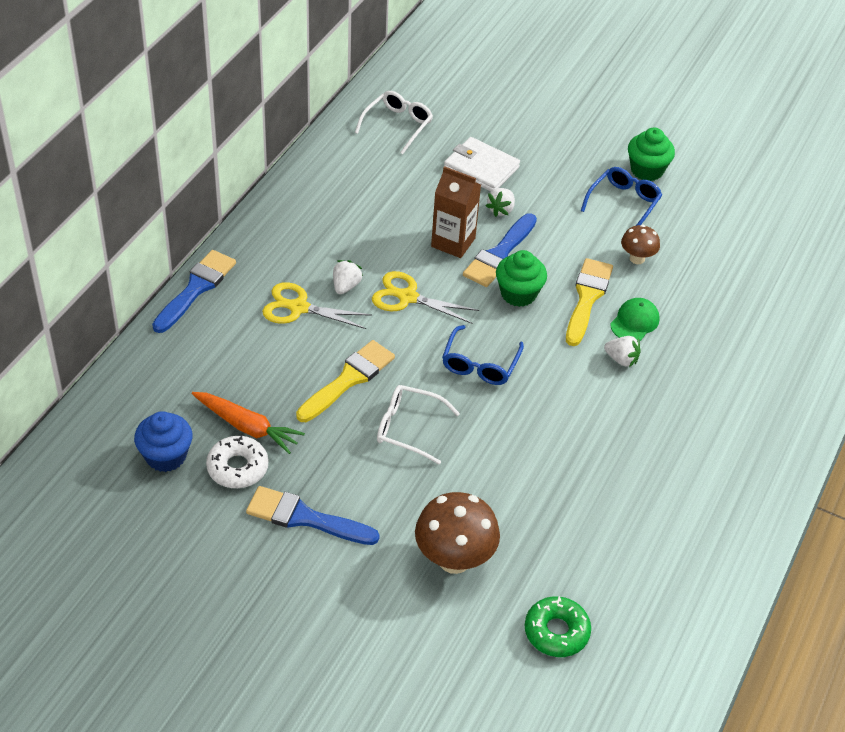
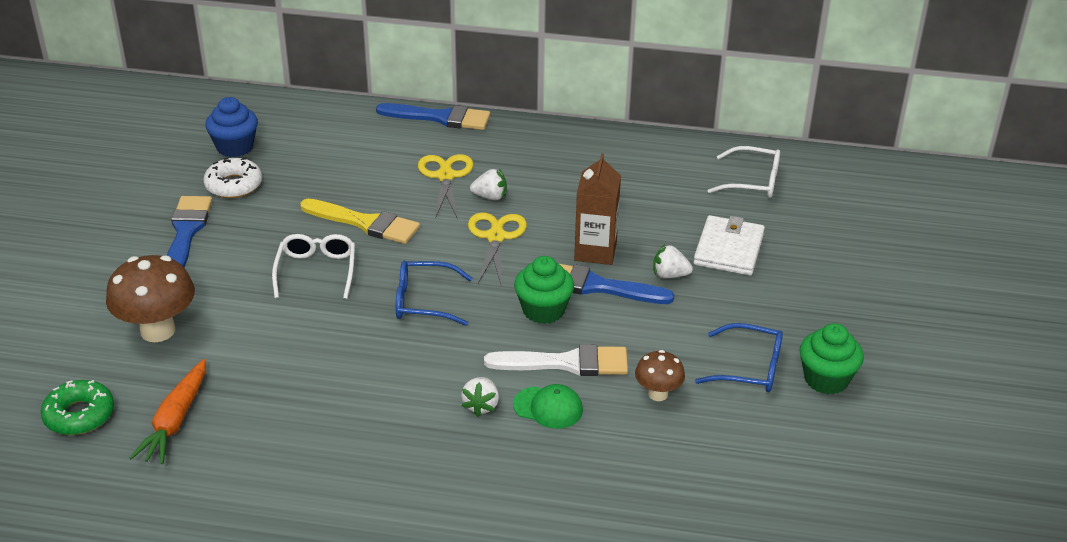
camera: 75 degrees right, 10 degrees down
(247, 427) = (283, 180): orange carrot -> orange carrot (175, 421)
(587, 298) = (566, 363): yellow brush -> white brush

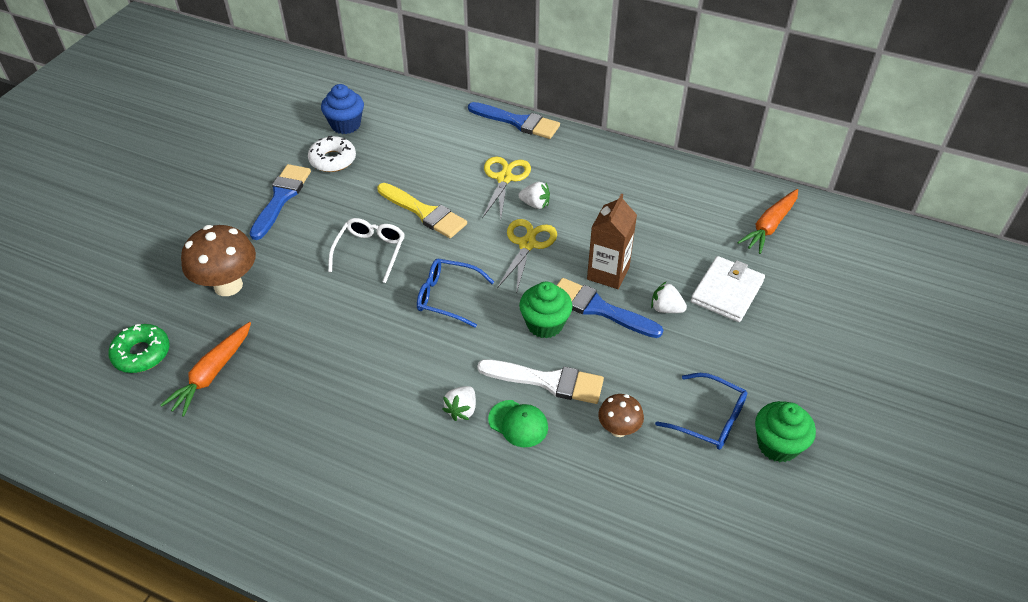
camera: 15 degrees right, 10 degrees up
(753, 182) = (769, 226): white glasses -> orange carrot

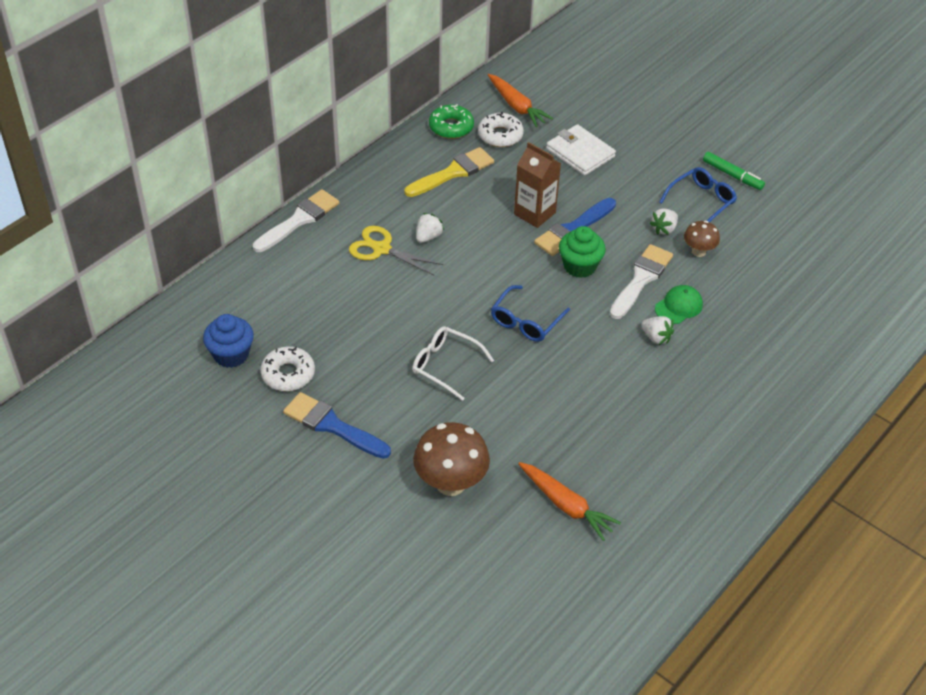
camera: 75 degrees left, 0 degrees up
(142, 353) = (522, 561): green donut -> green donut (451, 127)
(424, 213) = (406, 316): yellow brush -> yellow brush (453, 172)
(518, 122) = (299, 220): blue brush -> white brush
(527, 244) = (479, 254): yellow scissors -> none
(666, 309) = (586, 191): white strawberry -> white strawberry (664, 229)
(713, 223) = (500, 135): none -> white donut
(777, 445) = (732, 175): green cupcake -> green marker

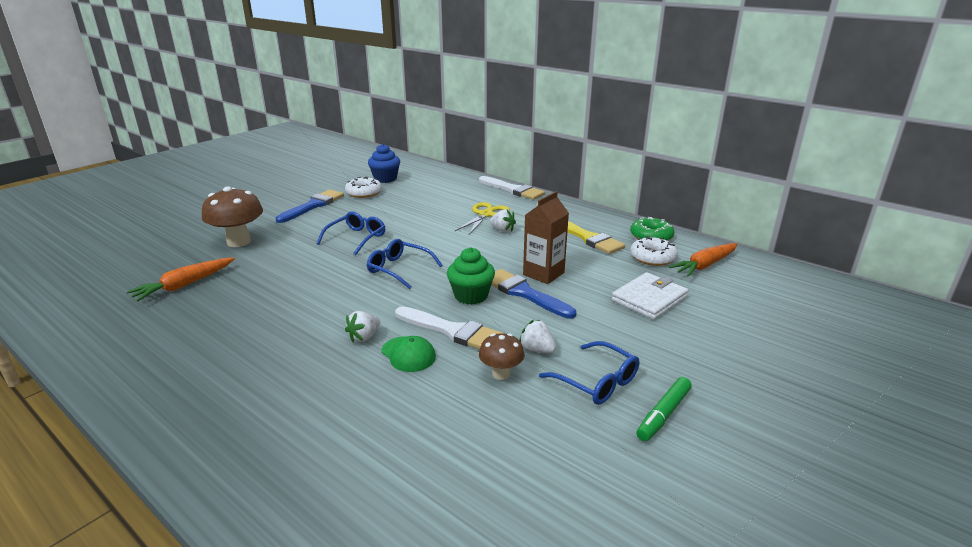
camera: 90 degrees right, 20 degrees down
(445, 365) = (356, 238): white glasses -> blue glasses

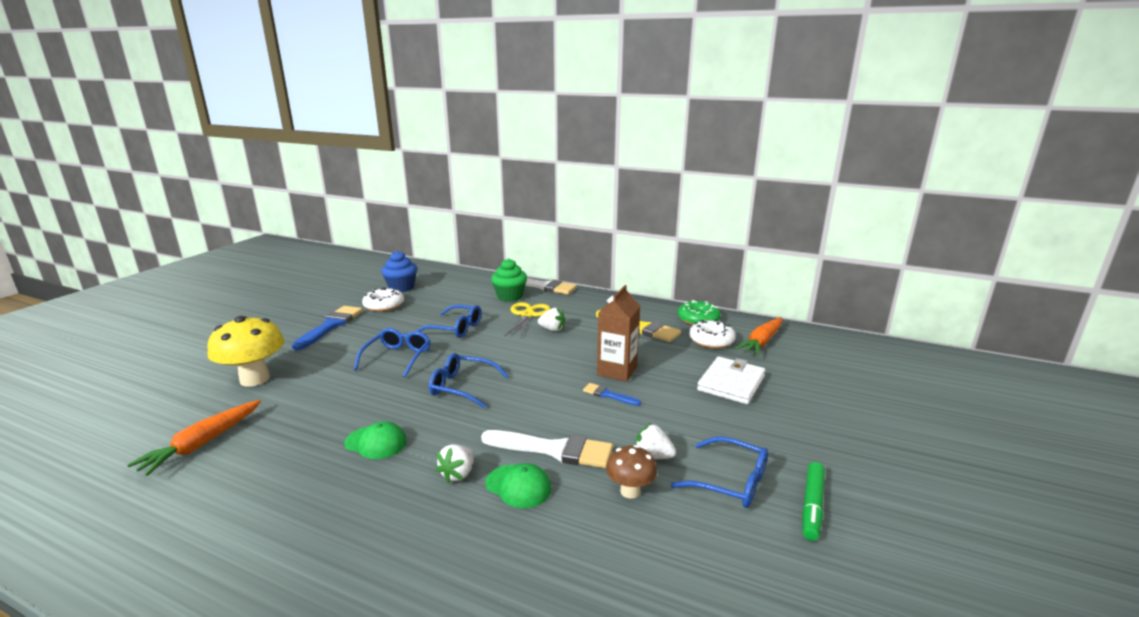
camera: 15 degrees left, 5 degrees down
(239, 242) = (255, 379): brown mushroom -> yellow mushroom
(311, 303) = (376, 442): none -> green cap
(416, 219) = (456, 328): none -> blue glasses
(471, 296) = (554, 406): green cupcake -> green cupcake (510, 296)
(524, 293) = (608, 395): blue brush -> blue brush, size x0.52

